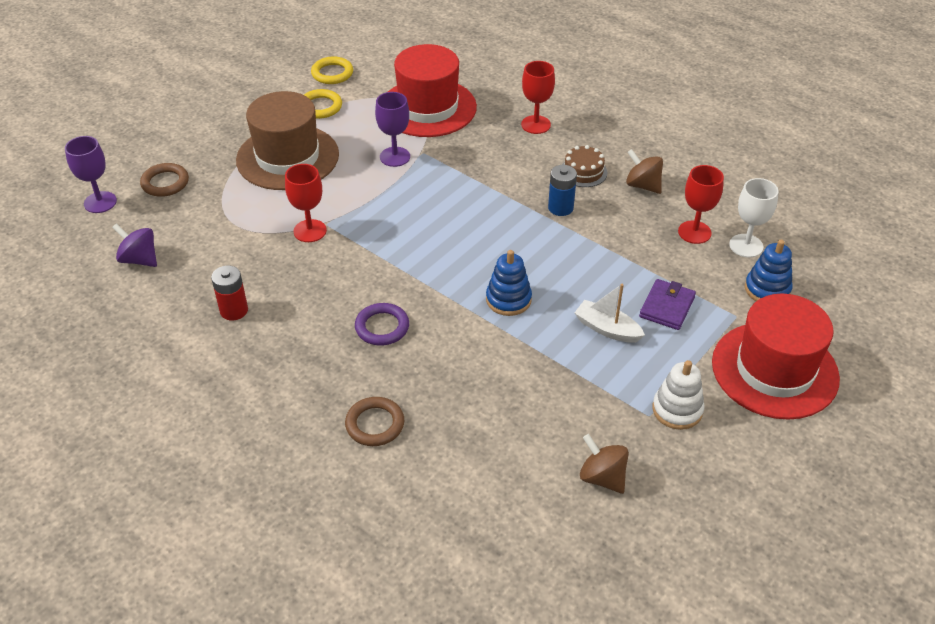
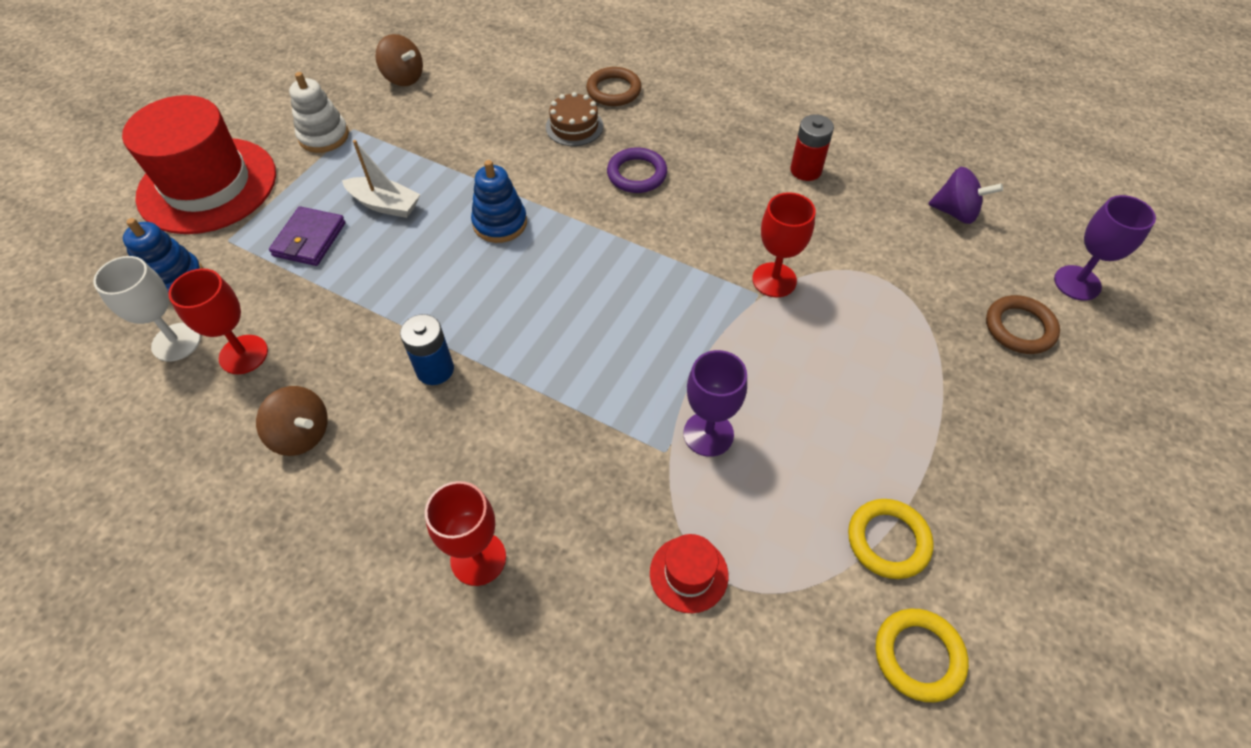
camera: 170 degrees right, 10 degrees up
(287, 157) = (876, 405): brown hat -> none
(428, 108) = (688, 574): red hat -> red hat, size x0.42
(583, 172) = (396, 449): brown cake -> brown cake (574, 126)

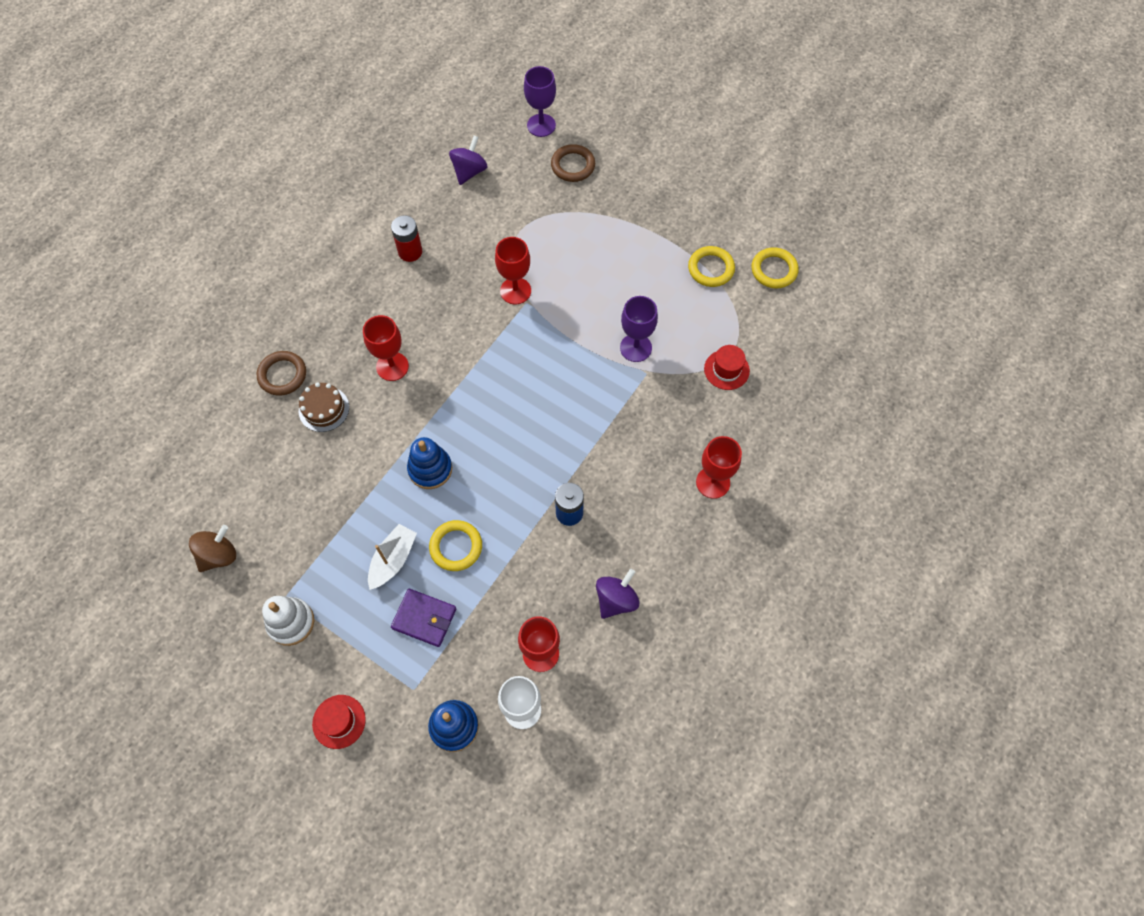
camera: 85 degrees left, 10 degrees up
(207, 185) = (339, 721): red hat -> red hat, size x0.42
(302, 434) = (616, 599): brown spinning top -> purple spinning top
(396, 258) = (456, 547): none -> yellow ring
(637, 174) = (392, 366): purple ring -> red goblet

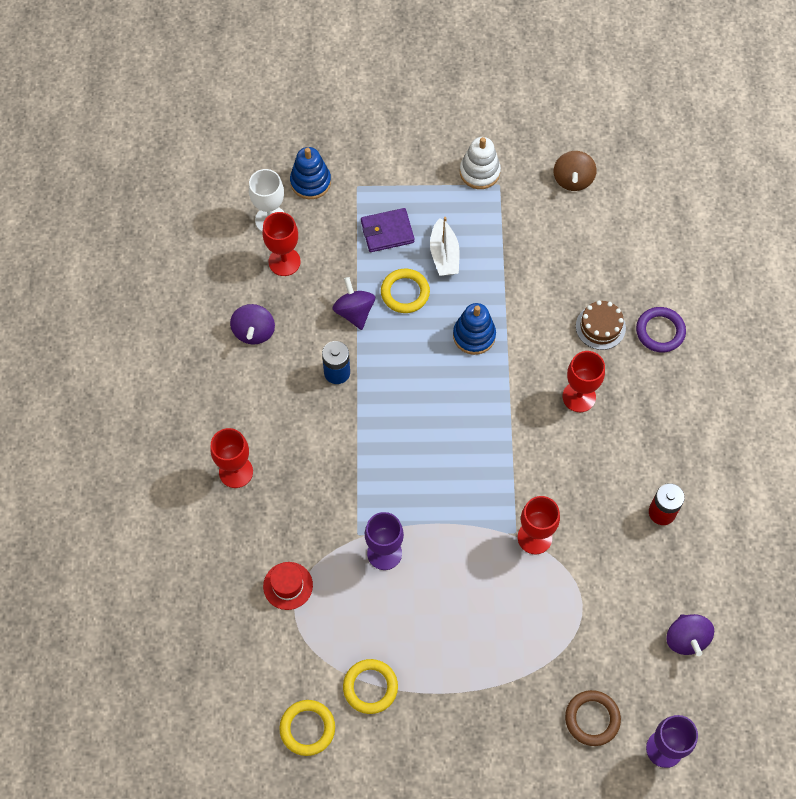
camera: 145 degrees right, 0 degrees up
(282, 375) = (660, 331): brown ring -> purple ring
(339, 721) = (391, 138): red hat -> none
(513, 558) = (354, 312): none -> purple spinning top

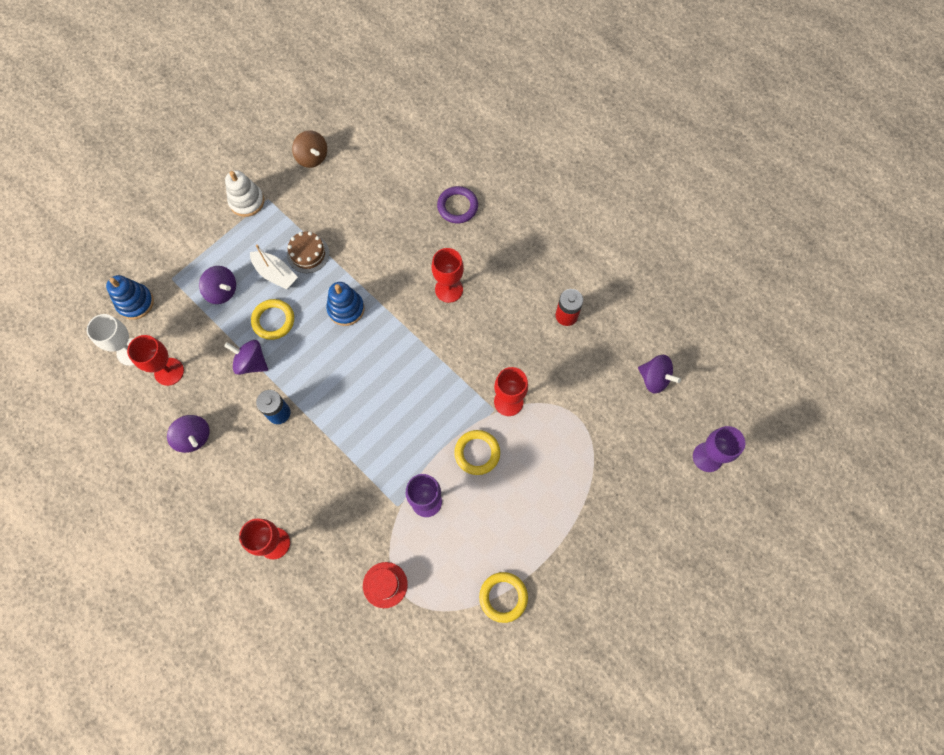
camera: 45 degrees left, 5 degrees up
(307, 728) = (490, 665): yellow ring -> yellow ring (477, 453)
(387, 232) = (222, 291): purple wallet -> purple spinning top
(592, 719) = (651, 480): brown ring -> none
(600, 327) = (419, 235): brown cake -> brown cake (308, 254)

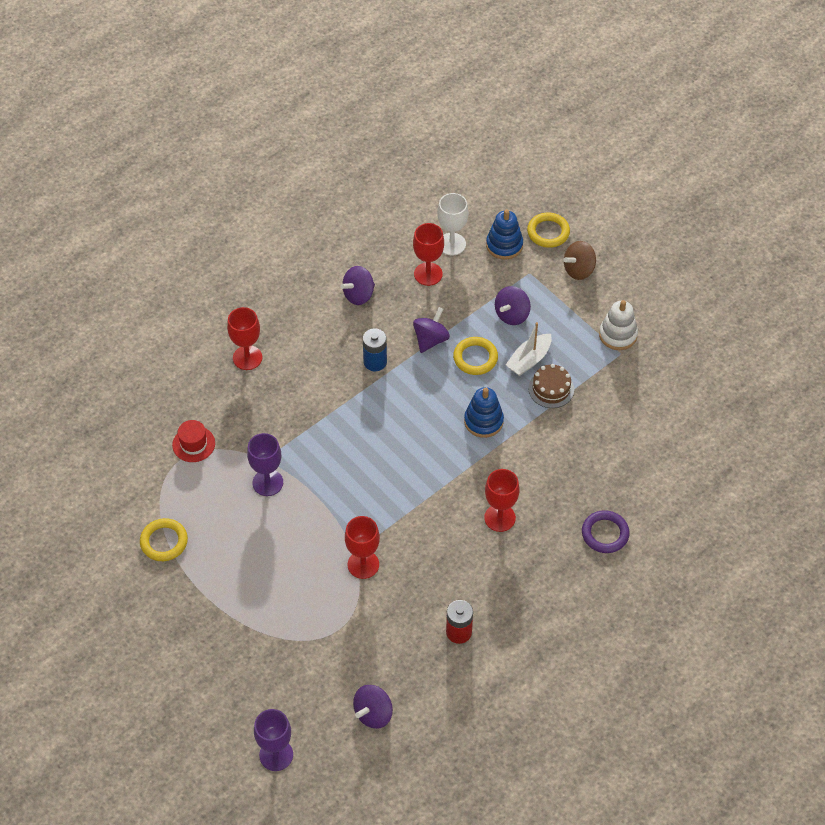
camera: 95 degrees right, 15 degrees down
(312, 157) = (673, 395): brown spinning top -> brown spinning top (579, 270)
(477, 453) = (311, 530): yellow ring -> yellow ring (548, 232)

